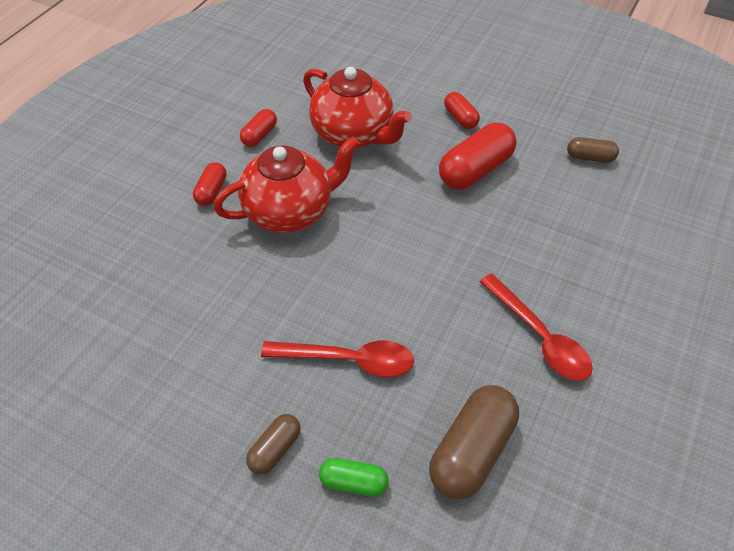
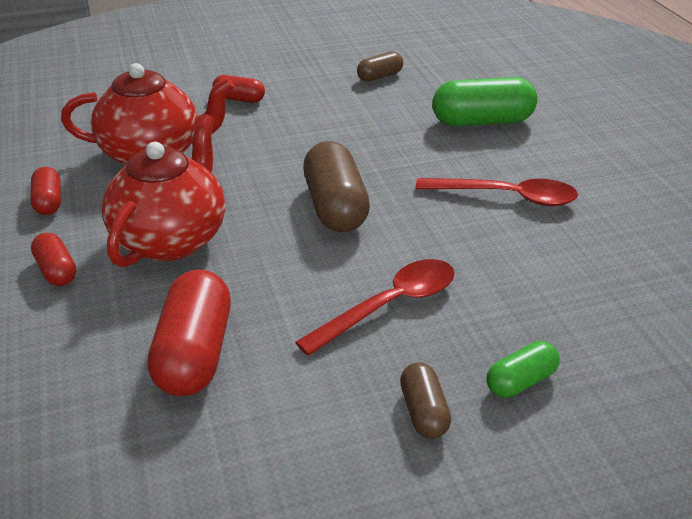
camera: 45 degrees left, 15 degrees down
(471, 451) = (569, 295): brown capsule -> brown capsule (335, 207)
(475, 170) = (303, 125): red capsule -> red capsule (194, 354)
(615, 255) = (482, 122): none -> green capsule

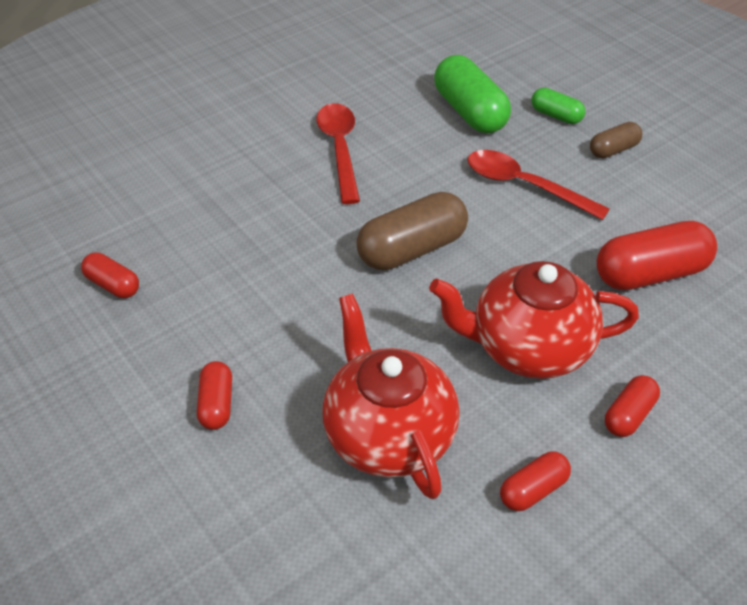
camera: 110 degrees left, 10 degrees up
(380, 76) = (113, 285): brown capsule -> red capsule
(482, 122) = (204, 183): green capsule -> green capsule (470, 112)

